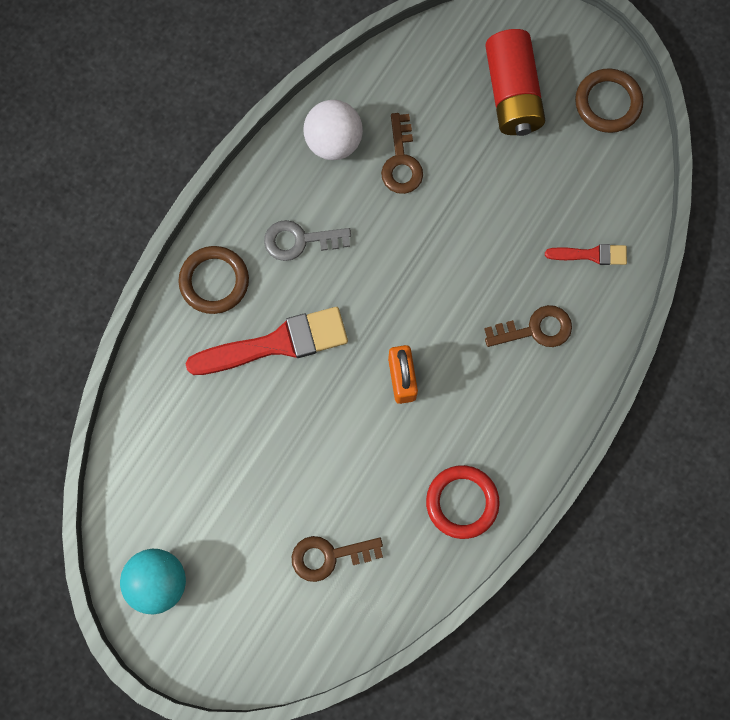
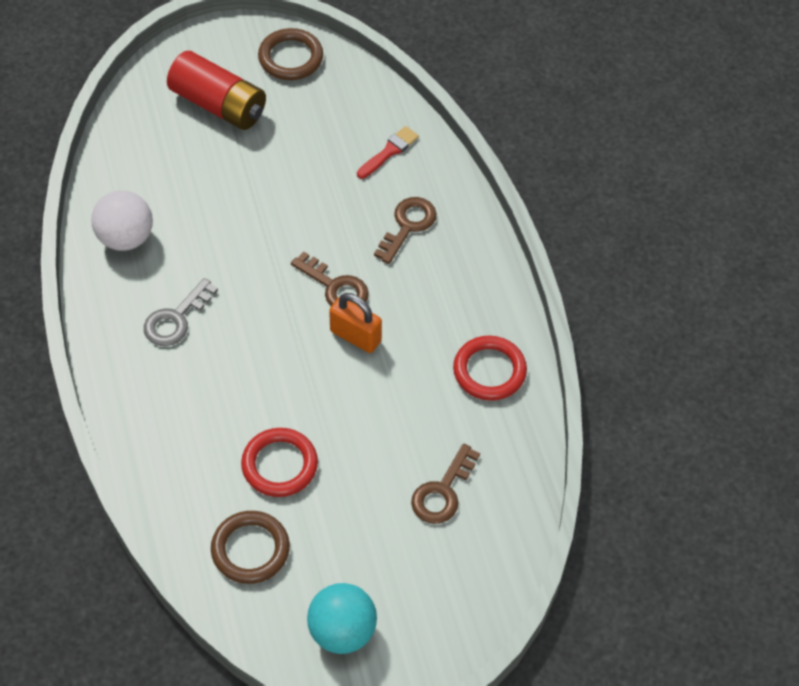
camera: 50 degrees left, 20 degrees down
(214, 281) = (143, 401): brown ring -> brown ring (250, 549)
(248, 422) = (279, 465): none -> red ring
(276, 343) = (239, 397): red brush -> none
(401, 161) = (190, 208): brown key -> brown key (335, 287)

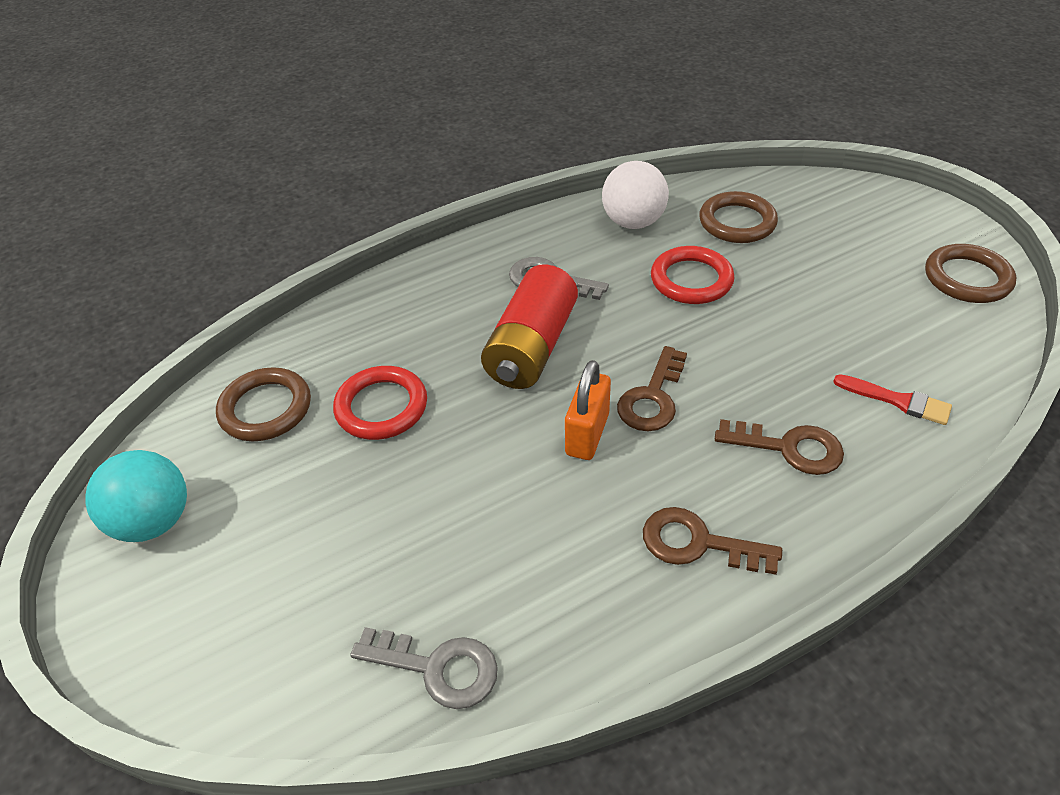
camera: 80 degrees right, 10 degrees down
(160, 166) = (737, 222): none -> brown ring
(219, 105) = (850, 241): red battery -> red battery (532, 347)
(442, 492) = (370, 587): brown key -> brown key (697, 543)
(489, 371) = (588, 603): red ring -> red ring (691, 280)
(510, 461) = (437, 668): none -> grey key

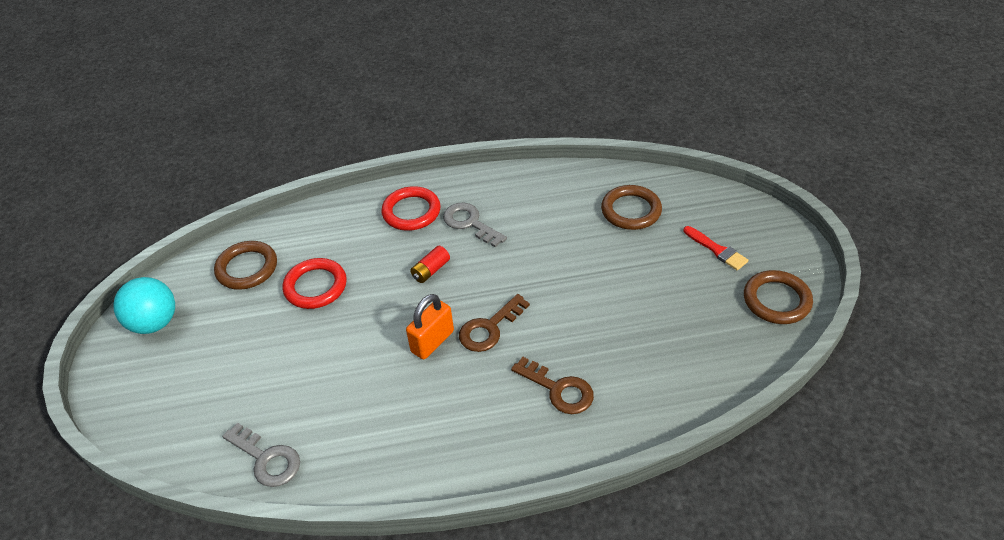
camera: 20 degrees right, 0 degrees up
(532, 347) = (431, 270): red battery -> red battery, size x0.45
(633, 222) = (554, 192): white ball -> none
(691, 280) = (568, 248): red ring -> red ring (411, 212)
(697, 543) = (459, 434): brown key -> none
(897, 401) = (657, 378): red brush -> red brush (717, 250)

